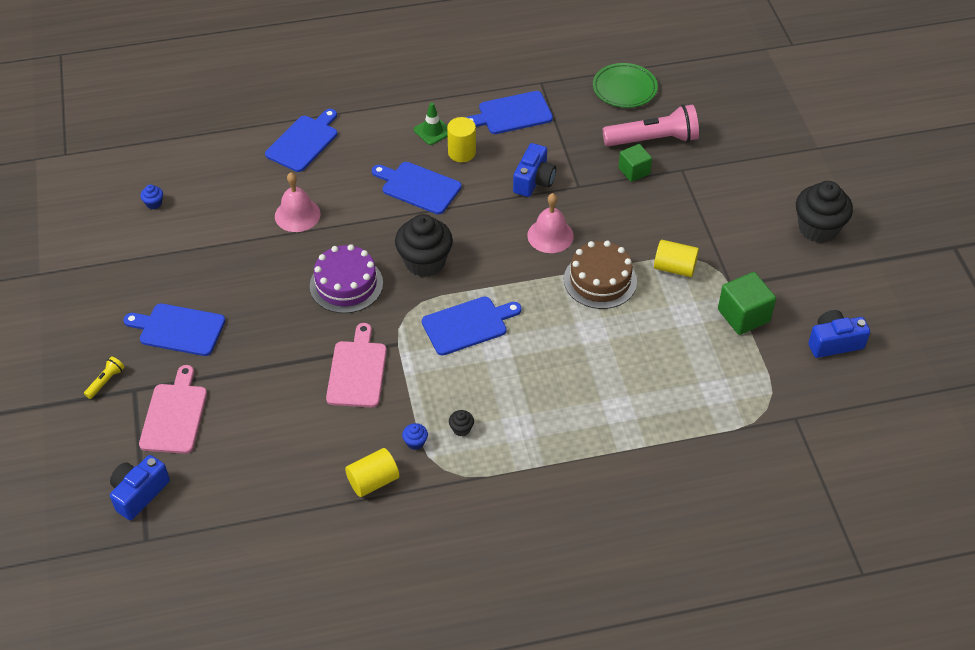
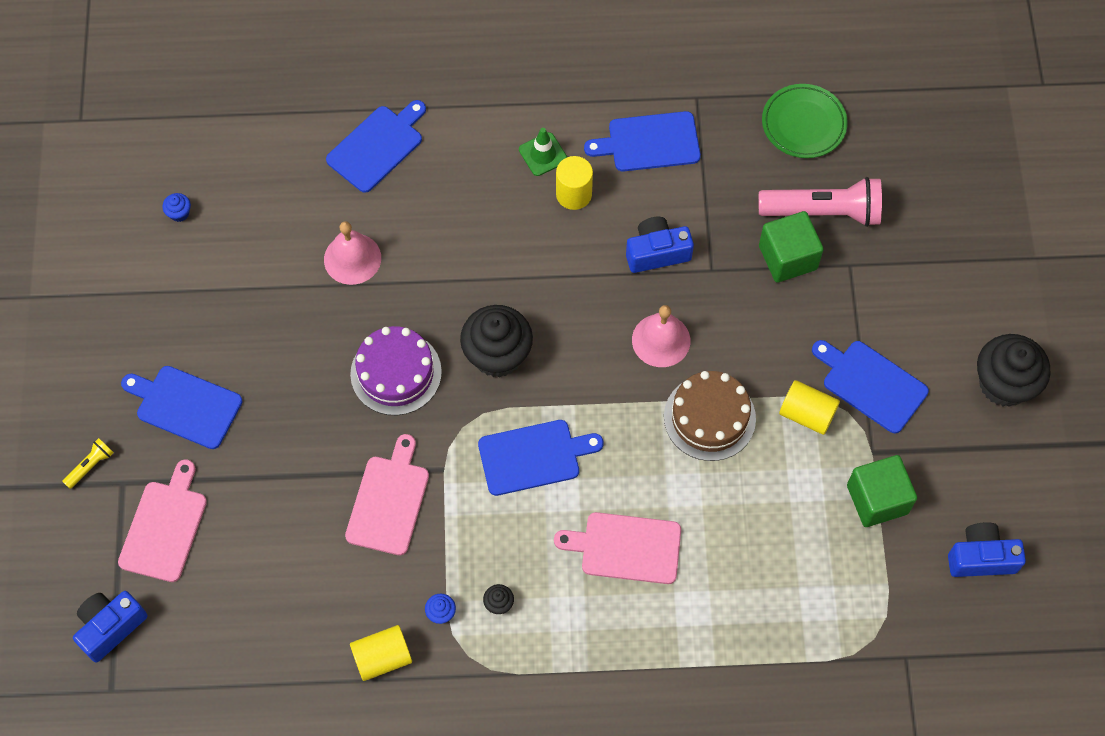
camera: 10 degrees right, 15 degrees up
(418, 187) = (509, 239): blue cutting board -> blue cutting board (871, 384)
(534, 181) = (657, 252): blue camera -> blue camera turned 135 degrees counterclockwise
(555, 376) = (626, 548): none -> pink cutting board
(634, 171) = (787, 257): green cube -> green cube, size x1.51

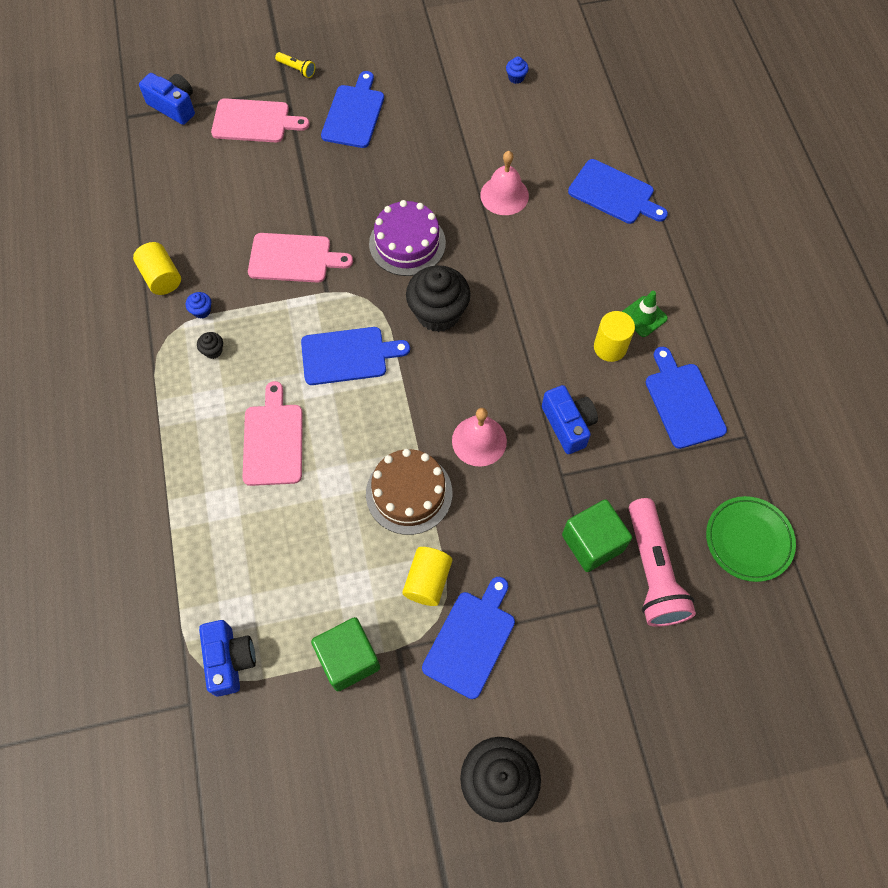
camera: 80 degrees right, 0 degrees up
(533, 456) = (348, 355): blue cutting board -> blue cutting board turned 75 degrees counterclockwise
(981, 557) = (299, 772): blue camera -> blue camera (230, 660)

